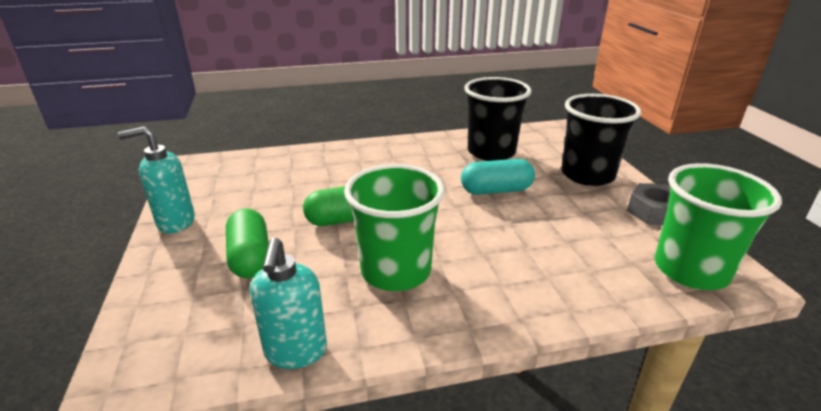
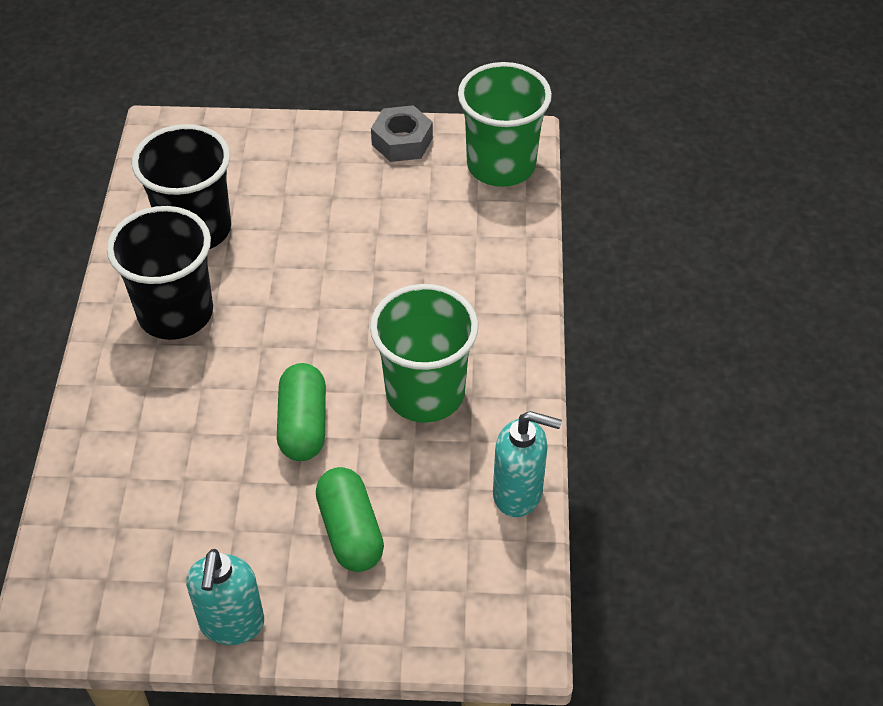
camera: 75 degrees left, 20 degrees up
(250, 257) = (350, 531): green capsule -> green capsule turned 75 degrees clockwise
(496, 190) = (300, 258): turquoise capsule -> none
(587, 175) = (302, 159): black cup -> black cup (175, 313)

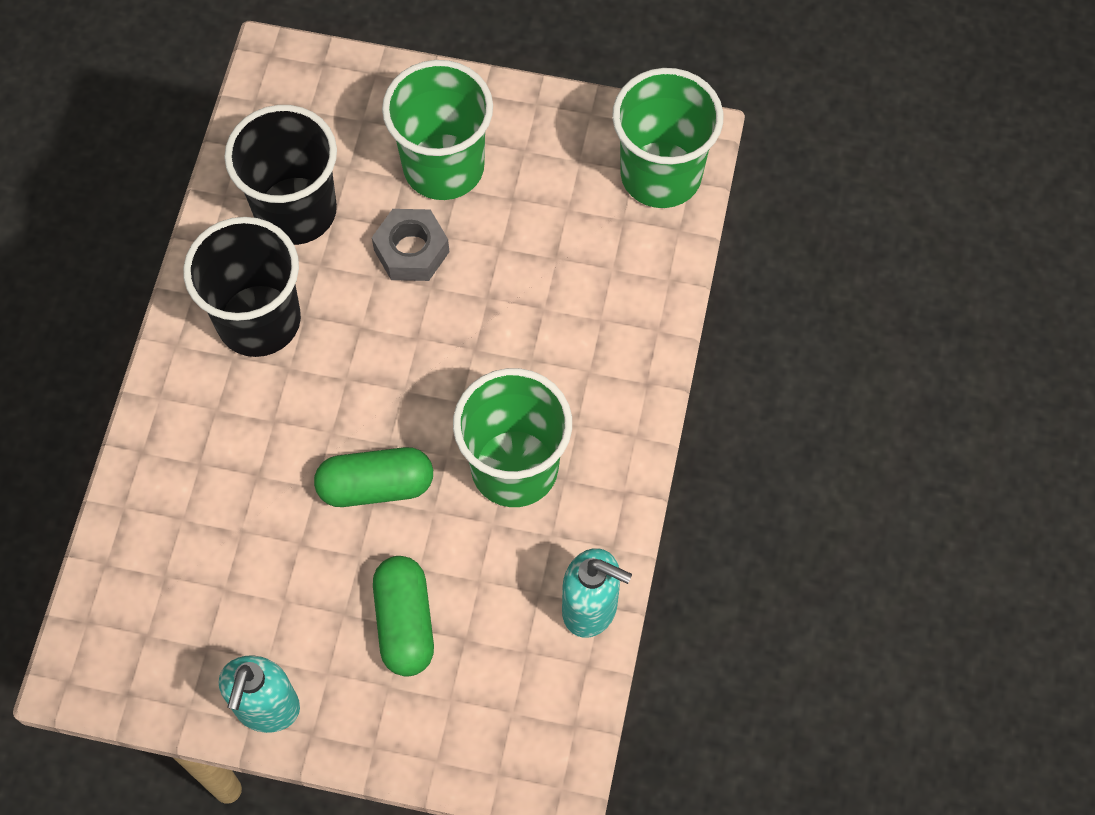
camera: 10 degrees right, 15 degrees up
(303, 425) = (376, 486): green capsule -> green capsule turned 75 degrees clockwise
(317, 182) = (443, 167): none -> green cup
(402, 141) = (551, 123): grey nut -> grey nut (411, 251)

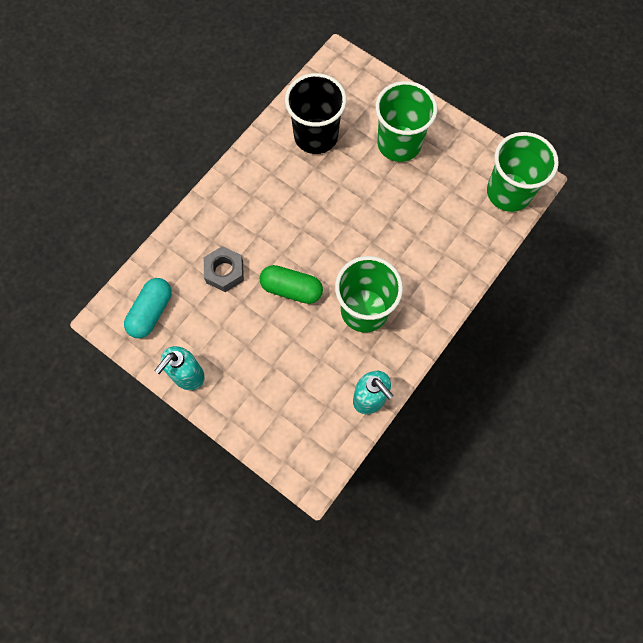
camera: 25 degrees right, 5 degrees up
(151, 630) = (151, 312): none -> turquoise capsule
(259, 320) = (273, 183): black cup -> none
(405, 622) = (274, 364): green capsule -> none
(411, 251) = (363, 179): grey nut -> grey nut (224, 272)

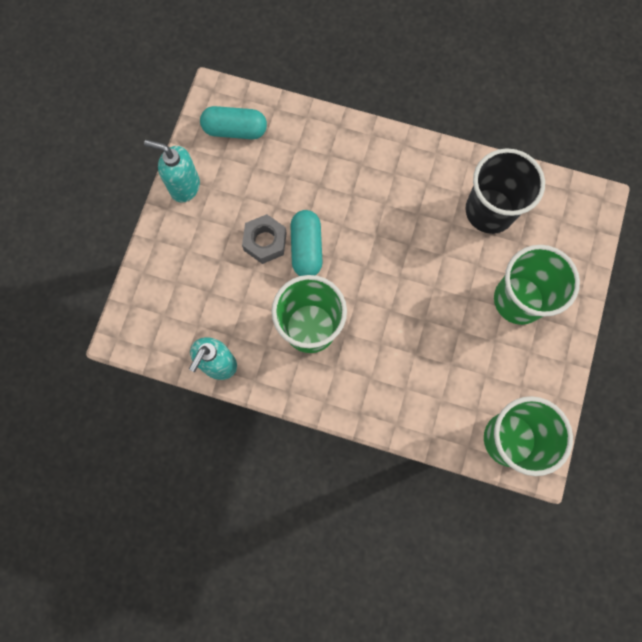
camera: 70 degrees right, 5 degrees up
(224, 272) = (301, 179): grey nut -> grey nut (265, 242)
(291, 289) = (306, 248): green capsule -> turquoise capsule

